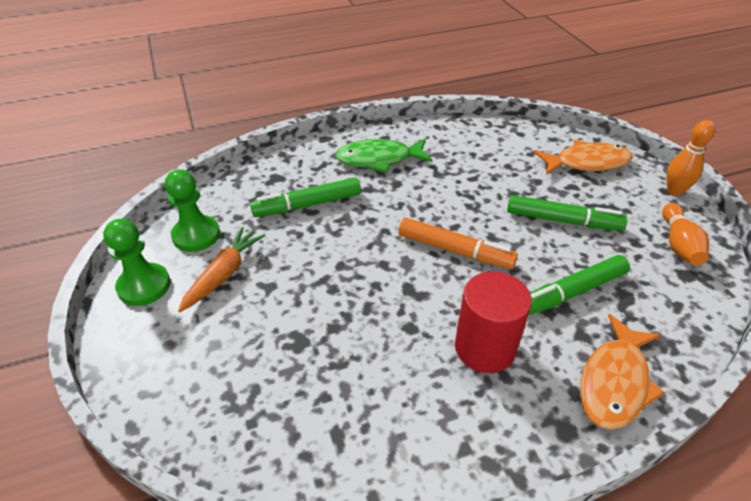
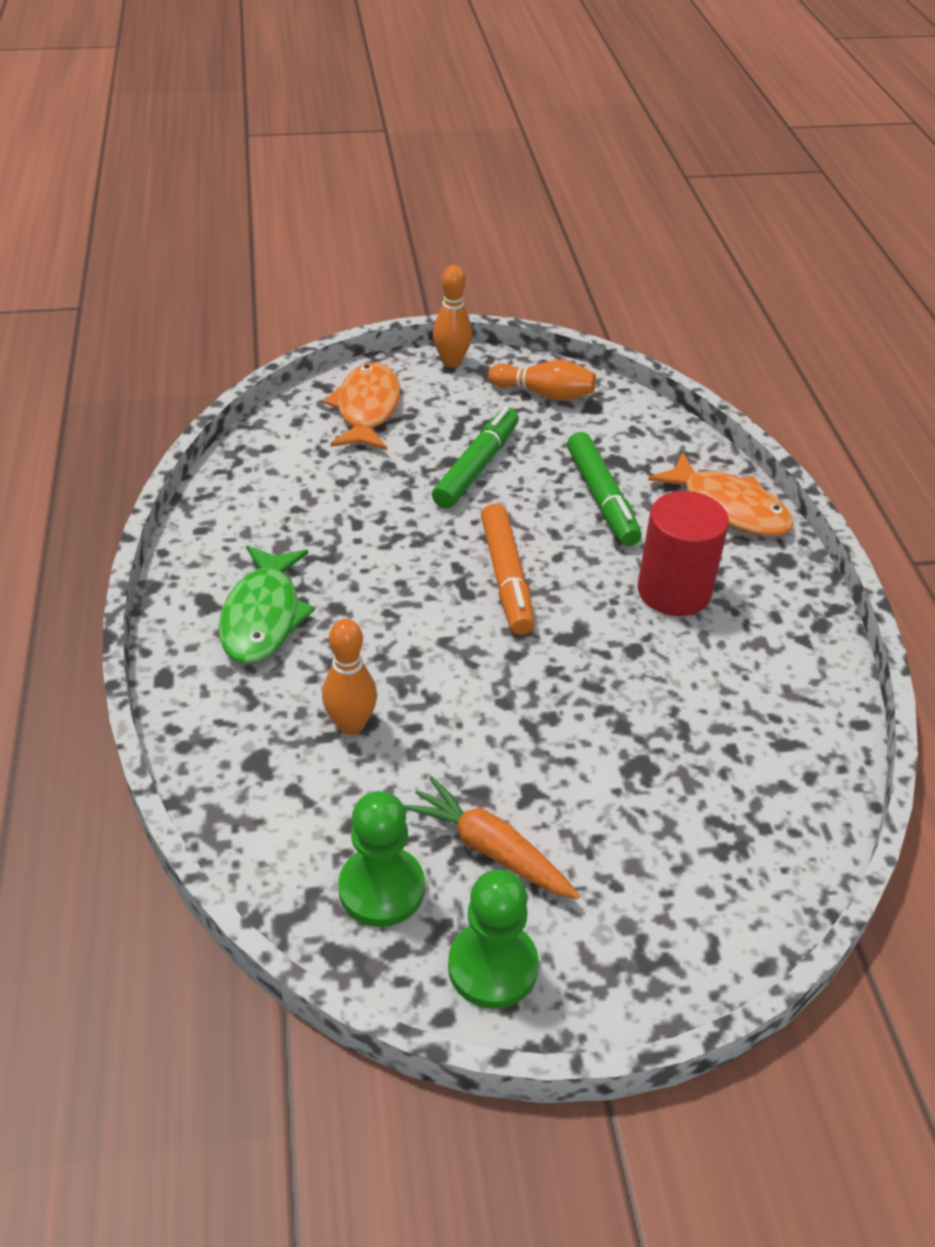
camera: 80 degrees left, 0 degrees up
(307, 205) = (351, 725): green marker -> orange bowling pin
(455, 250) = (506, 578): orange marker -> orange marker turned 135 degrees clockwise

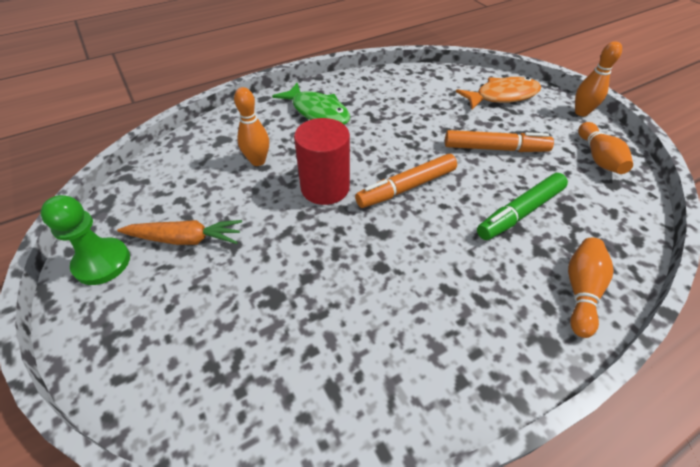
camera: 70 degrees right, 5 degrees up
(263, 616) = (317, 112): green fish -> green fish turned 120 degrees counterclockwise
(381, 888) = (150, 204): green pawn -> none
(477, 467) = (495, 149): green marker -> orange marker
(490, 849) = (185, 239): orange carrot -> orange carrot turned 75 degrees clockwise
(674, 591) = (455, 276): red cylinder -> red cylinder (325, 188)
(729, 507) = (581, 291): orange fish -> orange bowling pin

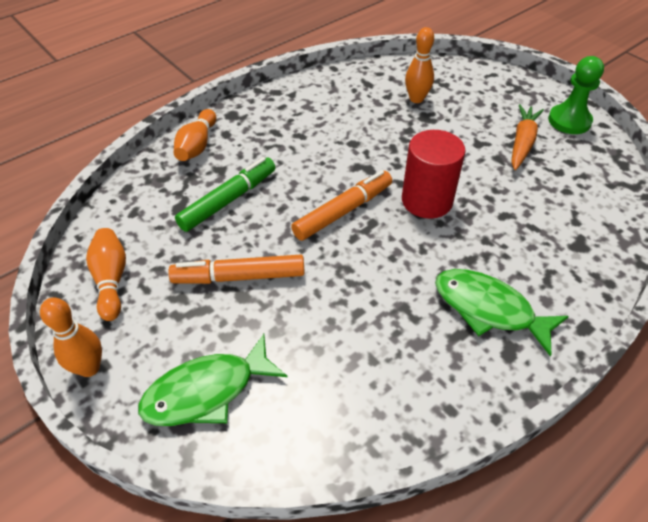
camera: 170 degrees right, 0 degrees up
(185, 239) = (522, 143): orange carrot -> orange carrot turned 120 degrees clockwise
(258, 161) = (515, 221): orange bowling pin -> orange bowling pin (416, 99)
(502, 96) = (206, 391): orange fish -> green fish

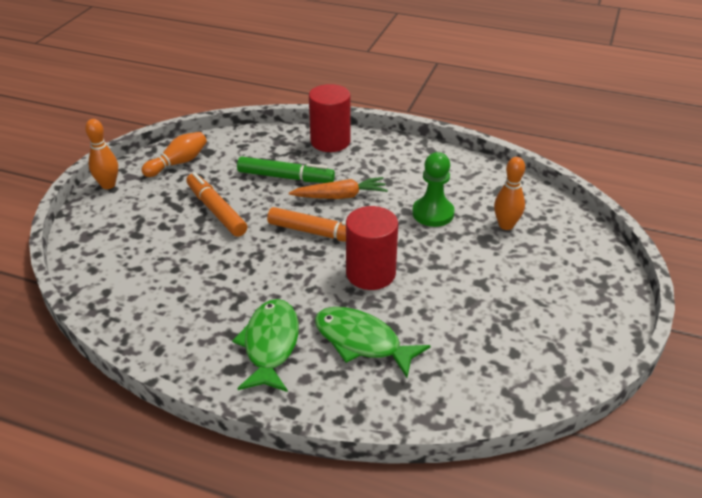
camera: 60 degrees right, 10 degrees down
(197, 145) = (330, 141): orange bowling pin -> red cylinder
(206, 391) = (115, 235): green fish -> green fish (362, 342)
(522, 143) = (510, 311): orange carrot -> orange carrot (340, 196)
(569, 121) = (585, 336): green pawn -> green pawn (433, 213)

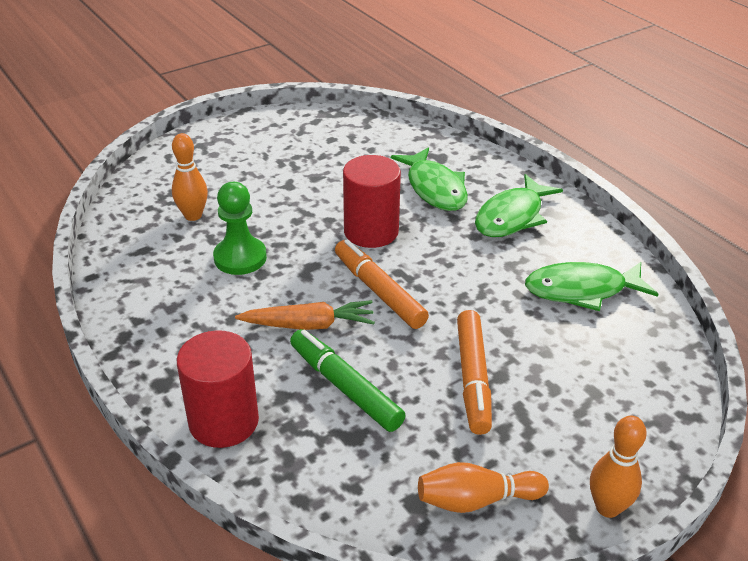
camera: 145 degrees left, 0 degrees up
(173, 300) = (581, 290): none -> green fish
(340, 196) = (309, 325): orange carrot -> orange carrot turned 150 degrees clockwise

